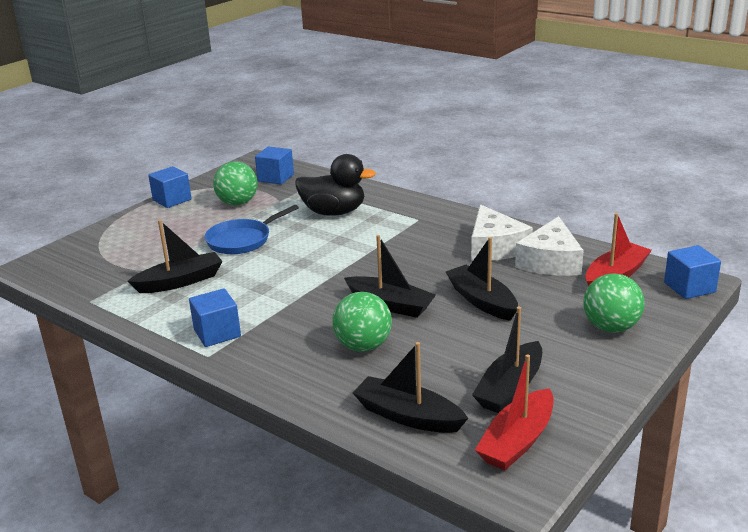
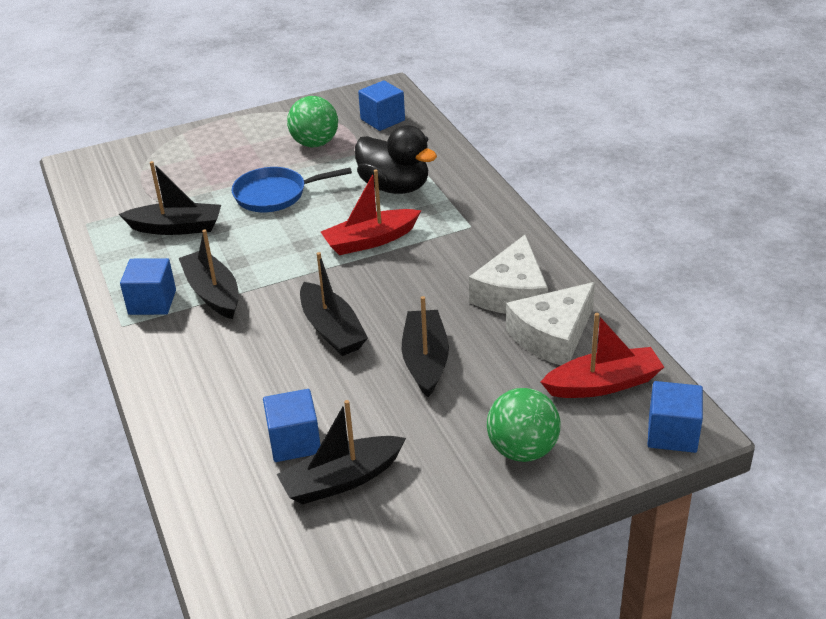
camera: 30 degrees right, 10 degrees up
(172, 200) = (260, 119): blue cube -> blue cube (294, 442)
(363, 346) = (260, 370): green ball -> none
(408, 416) = (220, 469): black boat -> black boat (213, 293)
(517, 441) = (285, 543): red boat -> red boat (370, 240)

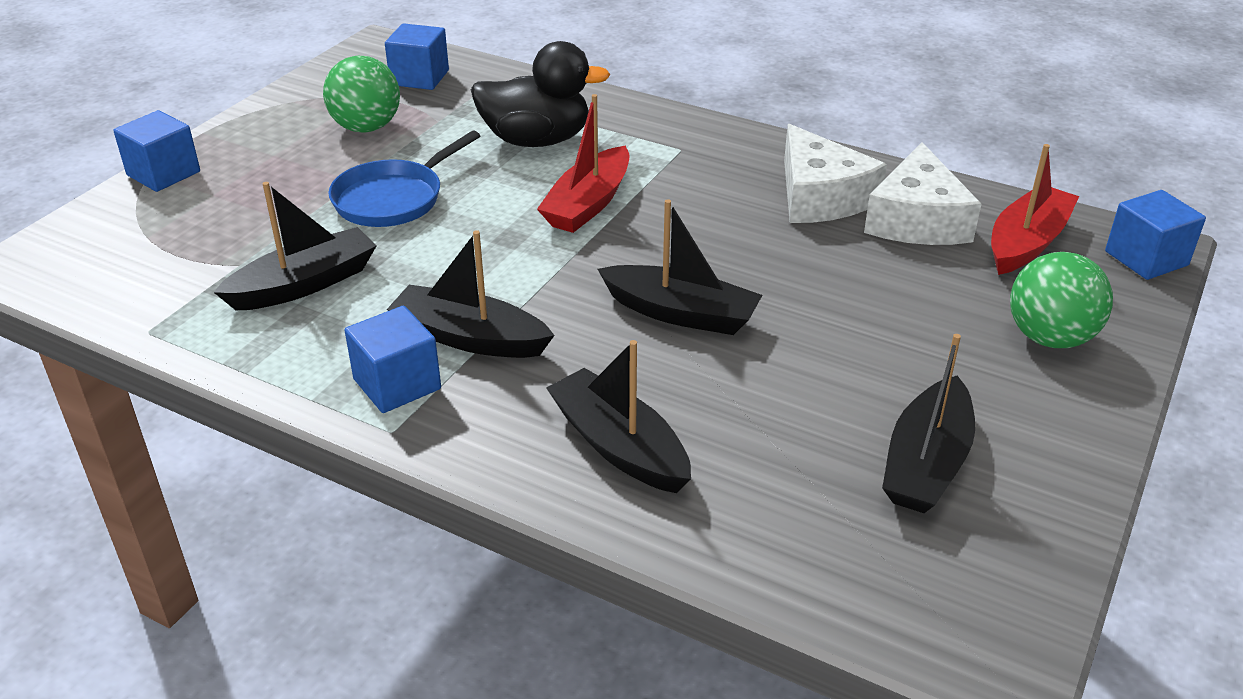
camera: 40 degrees left, 0 degrees up
(294, 442) = (816, 452): blue cube -> blue cube (163, 173)
(425, 360) = (830, 298): black boat -> black boat (619, 446)

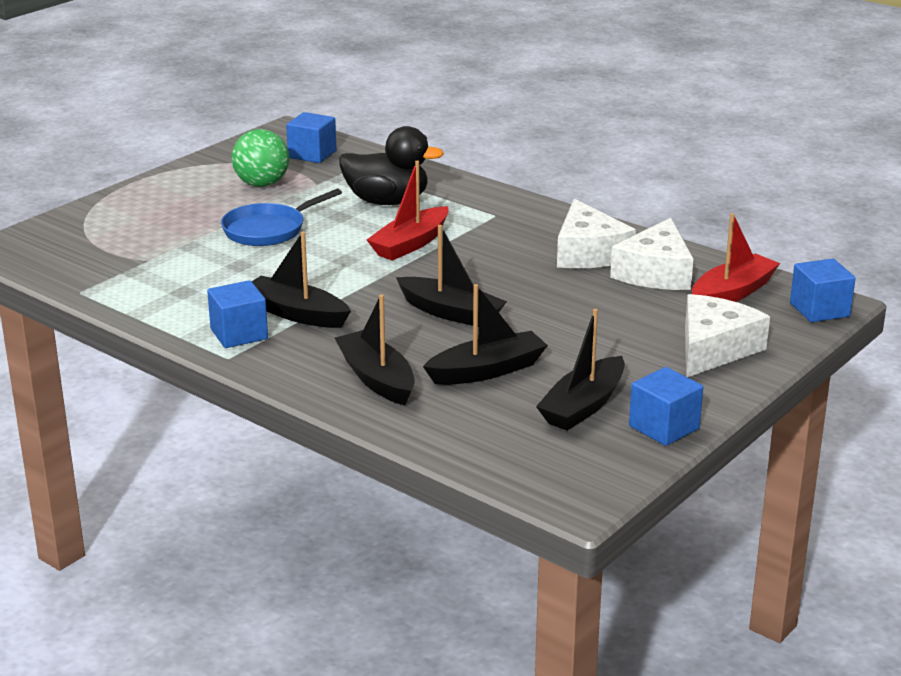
camera: 10 degrees right, 10 degrees down
(163, 173) = (107, 202): blue cube -> blue cube (664, 427)
(304, 284) = (191, 275): black boat -> black boat (487, 370)
(1049, 338) = (714, 349): green ball -> white cheese

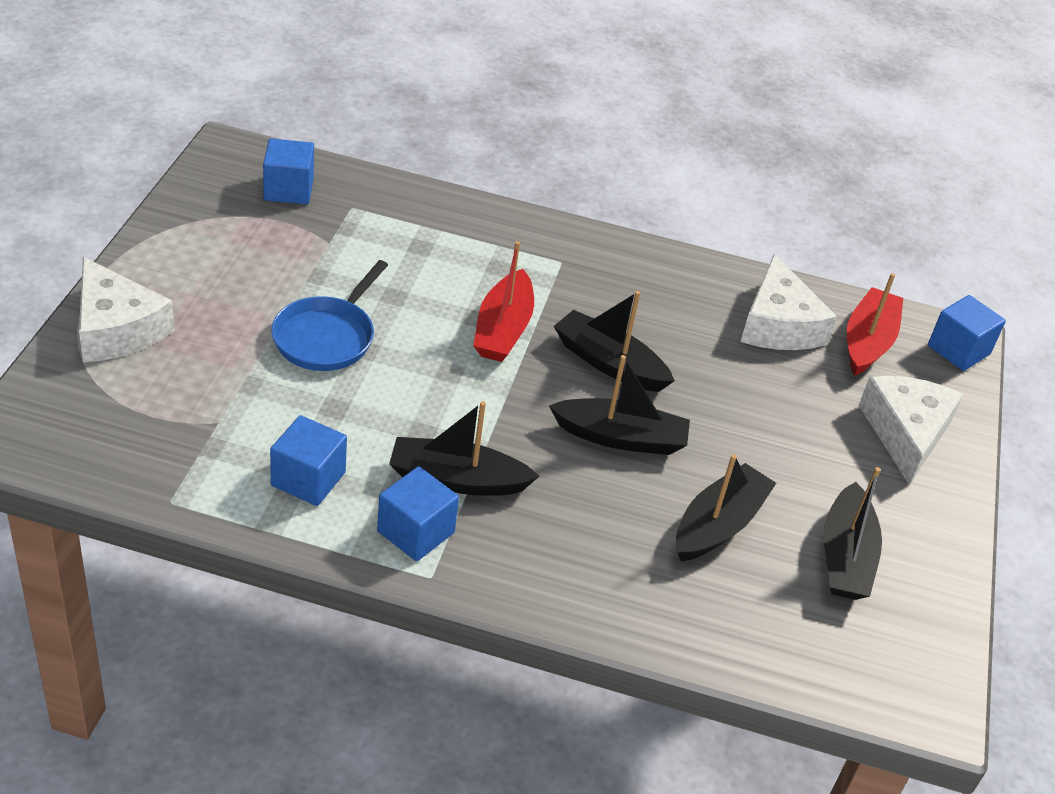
camera: 30 degrees left, 15 degrees up
(262, 184) = (264, 254): green ball -> none
(377, 379) = (616, 569): black boat -> black boat (609, 363)
(387, 201) = (430, 260): black duck -> none
(588, 253) = (694, 306): white cheese -> white cheese (117, 328)
(664, 427) = (938, 568): blue cube -> blue cube (308, 479)

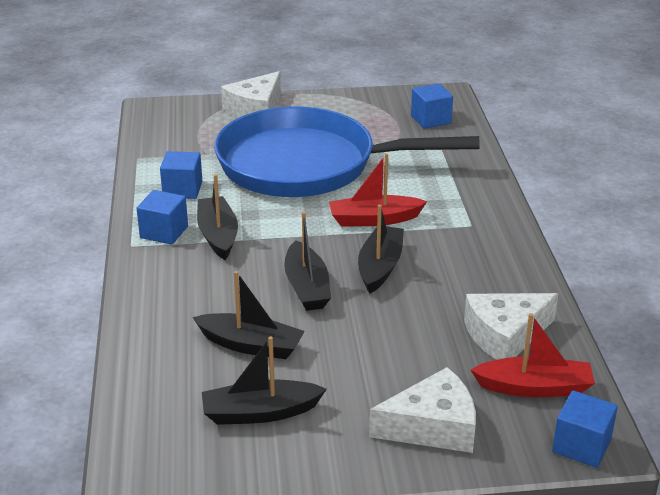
camera: 75 degrees right, 10 degrees down
(327, 336) = (307, 165): blue pan -> blue pan, size x2.34

